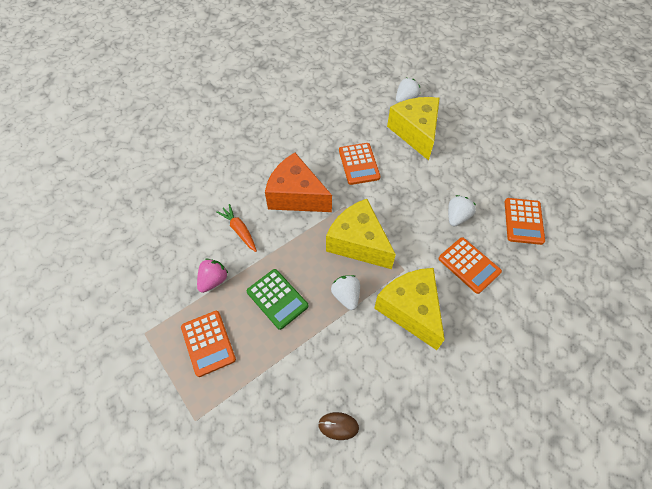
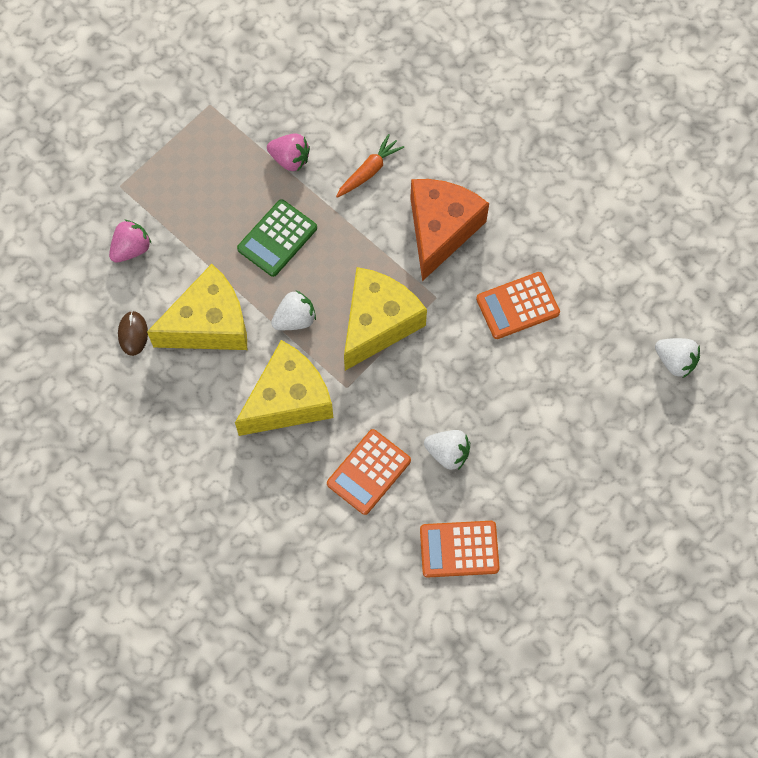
camera: 80 degrees right, 10 degrees up
(208, 343) = (208, 175): orange calculator -> none
(258, 417) = (131, 249): none -> pink strawberry
(415, 132) = (602, 382): yellow cheese -> yellow cheese (209, 324)

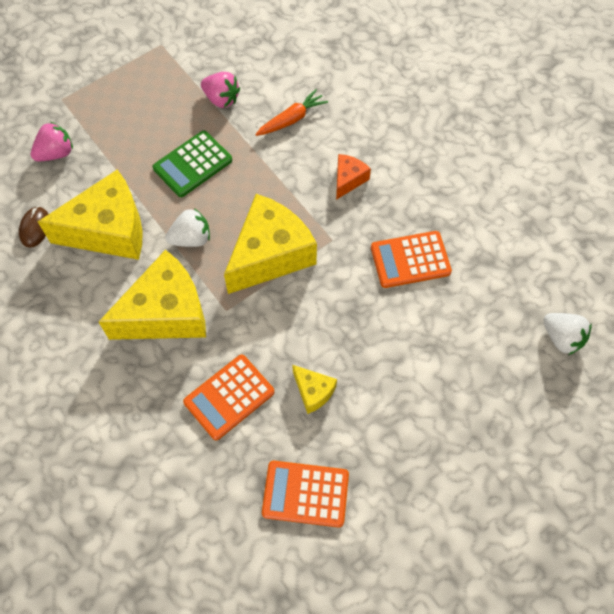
camera: 10 degrees right, 5 degrees down
(440, 230) = (348, 180): orange cheese -> orange cheese, size x0.47
(448, 453) = (313, 391): white strawberry -> yellow cheese

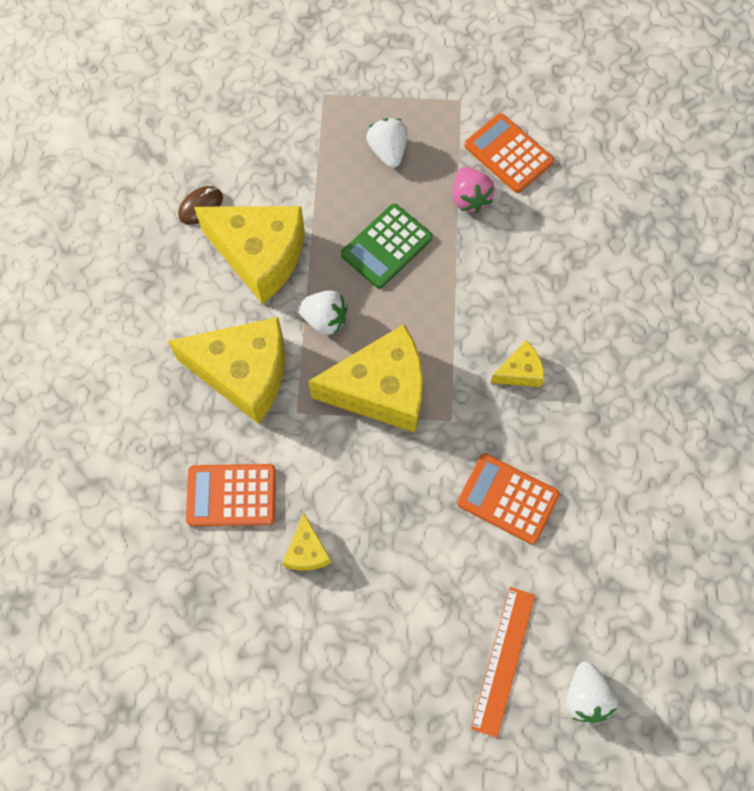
camera: 40 degrees right, 5 degrees up
(56, 153) = (276, 146): pink strawberry -> none
(140, 106) = (388, 151): none -> white strawberry
(193, 164) = (386, 246): green calculator -> green calculator turned 45 degrees counterclockwise
(292, 119) = (519, 268): orange carrot -> none
(305, 494) = (220, 637): orange calculator -> orange calculator (508, 154)
(348, 180) = (519, 372): orange cheese -> yellow cheese
(496, 357) = (503, 660): none -> orange ruler

